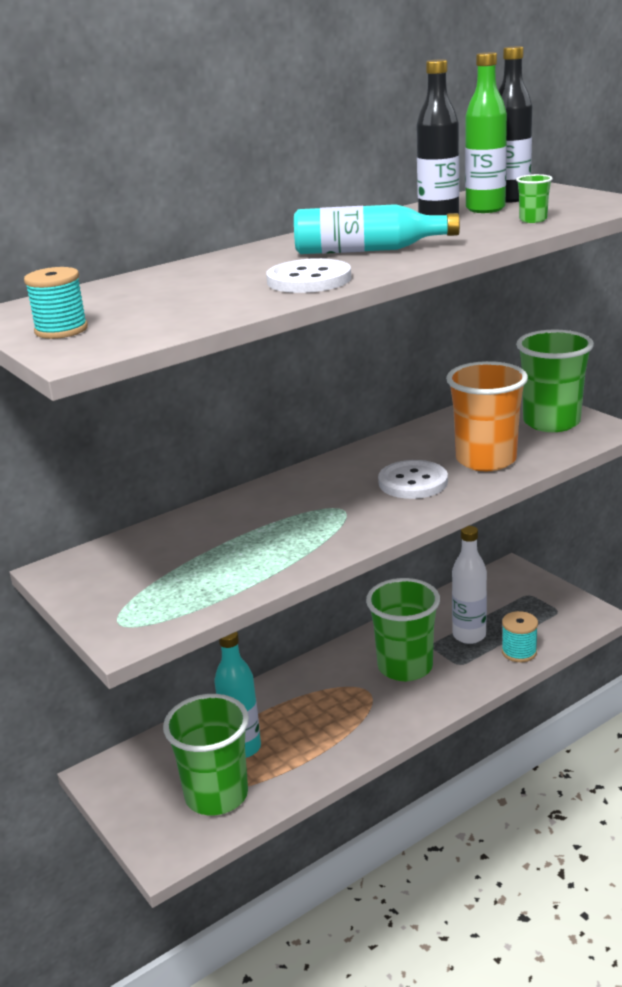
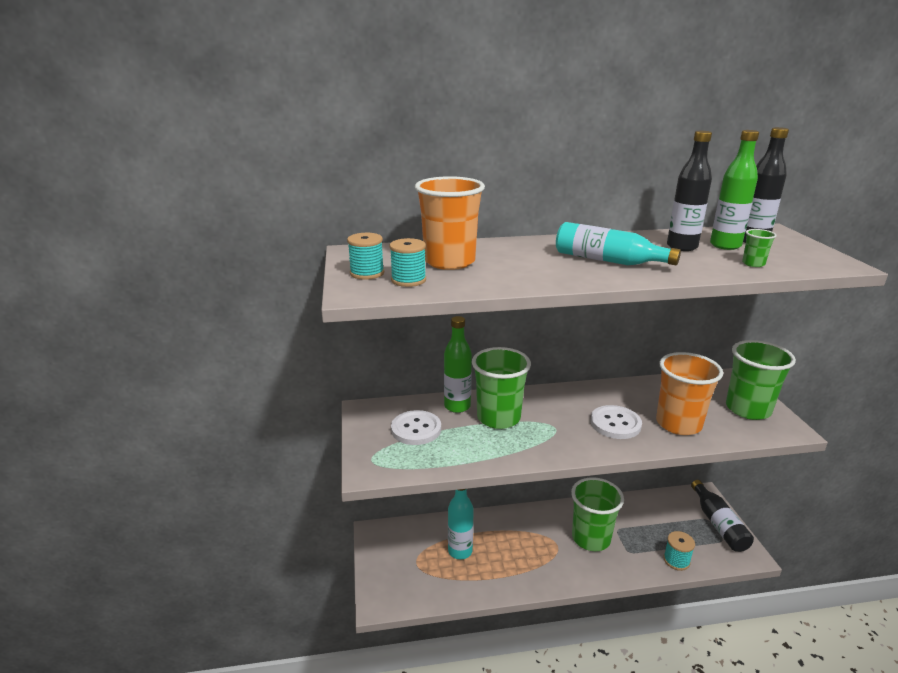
camera: 25 degrees right, 0 degrees up
(133, 324) = (408, 280): none -> turquoise spool
(164, 294) = (449, 262): none -> orange cup
(192, 525) = (457, 406): none -> green bottle
(216, 795) = (428, 577): green cup -> green cup (498, 418)
(309, 280) = (546, 275): white button -> white button (416, 429)
(469, 635) = (647, 533): white bottle -> none
(544, 595) = (718, 524): none -> black bottle

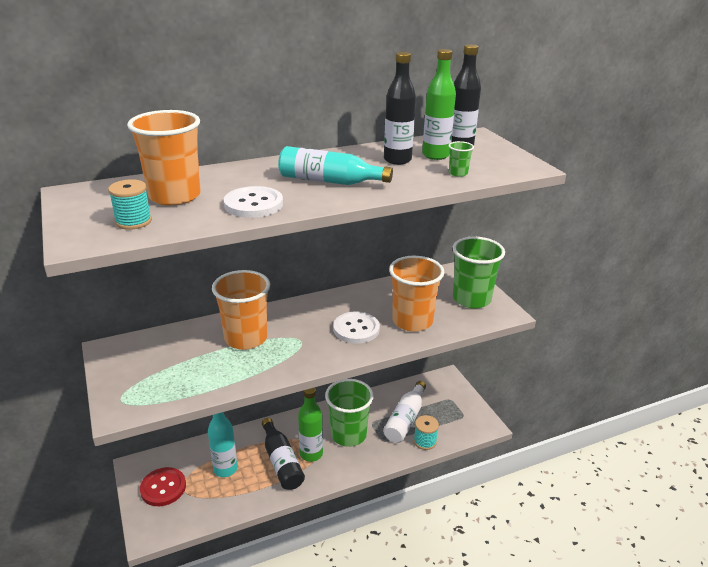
camera: 15 degrees left, 5 degrees up
(367, 273) = (88, 217): turquoise spool -> none
(397, 558) = (163, 488): none -> red button
(416, 429) = (164, 362): white button -> white button (253, 204)
(457, 406) = (204, 332): green bottle -> green bottle (311, 454)
(498, 418) = (246, 338): green cup -> orange cup
(654, 533) = (405, 419): none -> white bottle
(718, 524) = (460, 402): black bottle -> black bottle (281, 462)

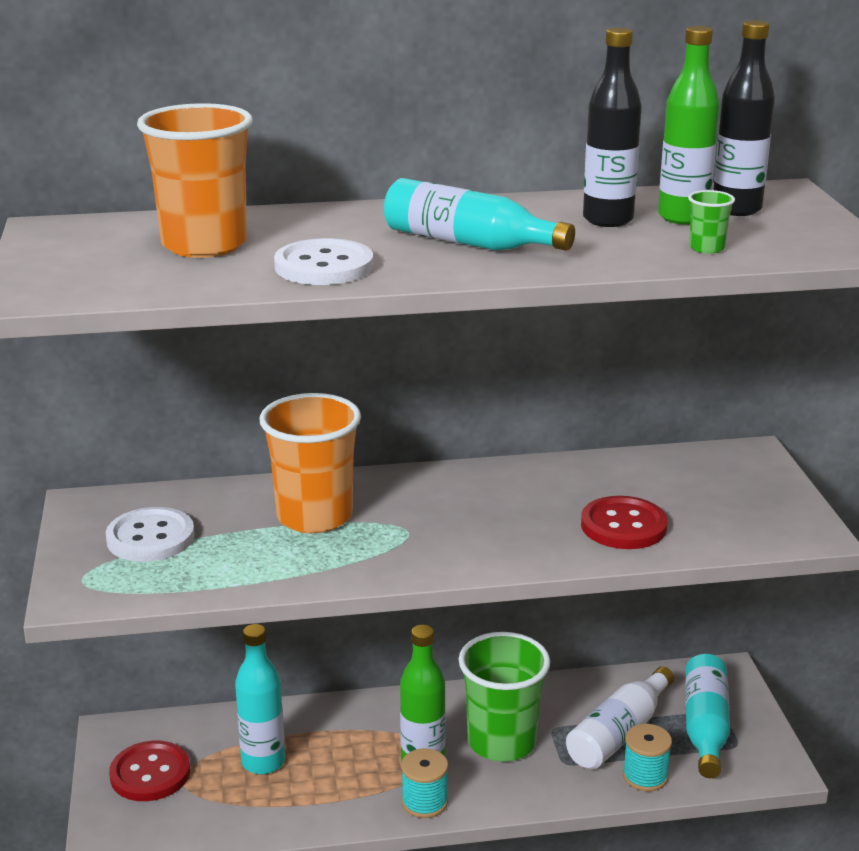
camera: 15 degrees right, 5 degrees down
(133, 221) = (126, 274): turquoise spool -> turquoise spool (424, 802)
(281, 462) = (365, 767): black bottle -> none
(356, 329) = (514, 526): white button -> white button (150, 538)
(412, 321) = (623, 526): orange cup -> red button
(446, 409) = (705, 727): none -> turquoise bottle
(471, 299) = (754, 503): green cup -> none

